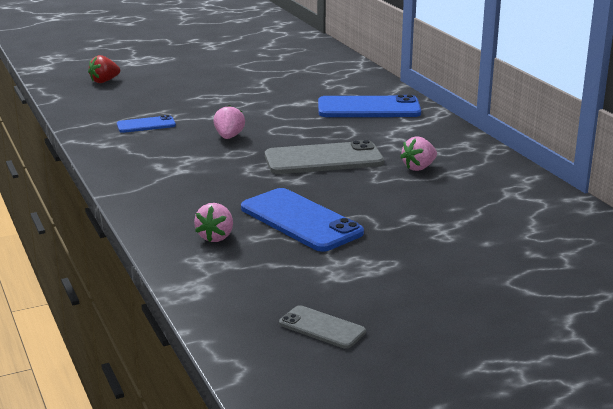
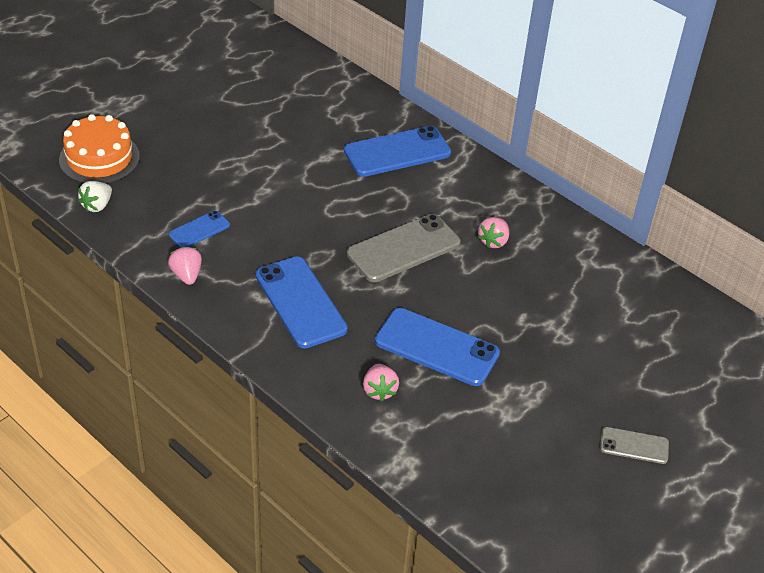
camera: 25 degrees left, 20 degrees up
(75, 102) = (97, 205): none -> white strawberry
(104, 81) = (99, 158): red strawberry -> orange cake
(194, 174) = (300, 302): none -> blue phone
(229, 137) = (294, 232): pink strawberry -> pink strawberry (186, 275)
(322, 327) = (533, 483): grey phone -> grey phone (634, 445)

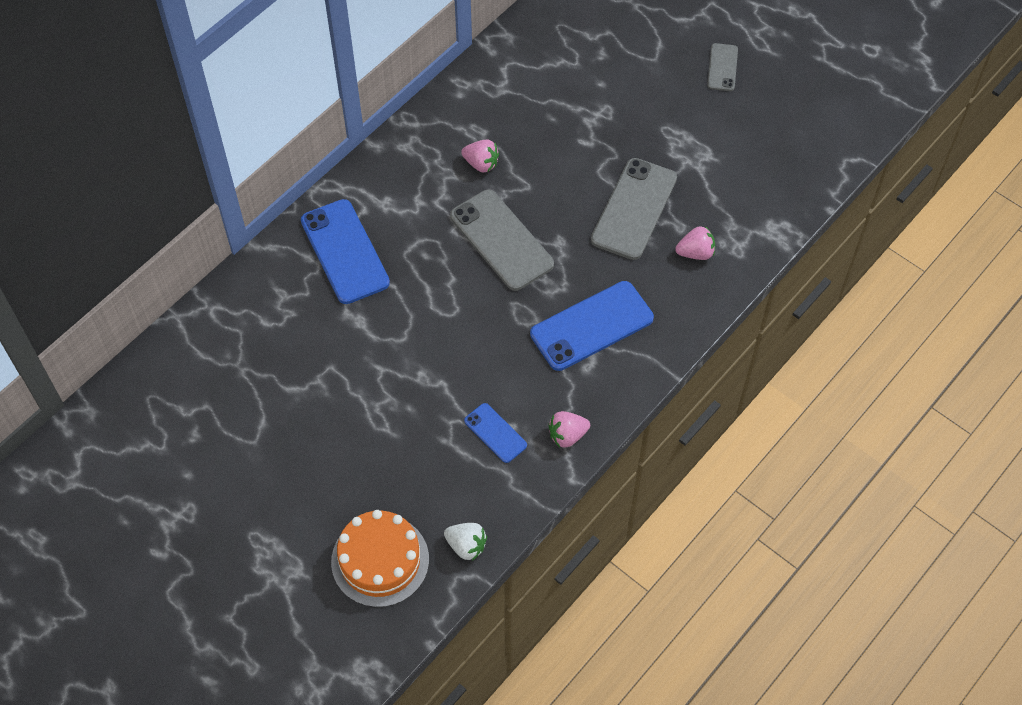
camera: 90 degrees left, 15 degrees up
(436, 347) = (634, 209): blue phone -> grey phone

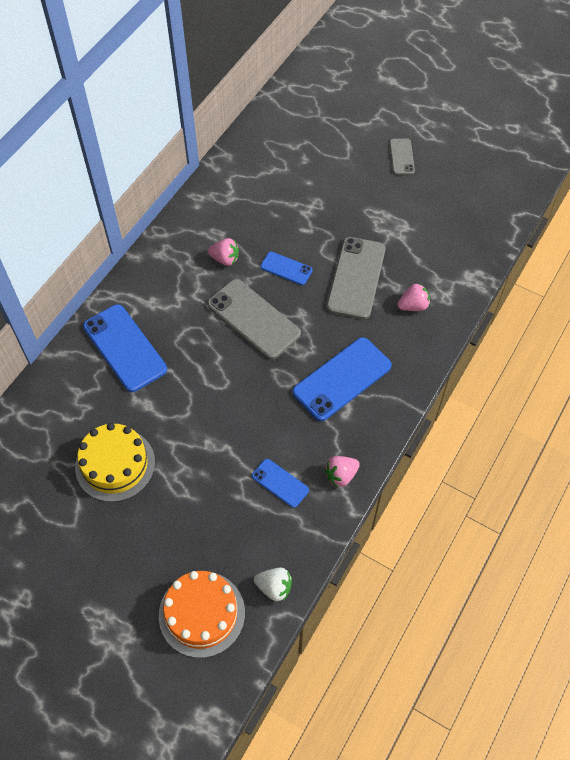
camera: 10 degrees left, 0 degrees up
(311, 383) = (115, 464): none -> yellow cake
(552, 186) = (286, 268): none -> blue phone

